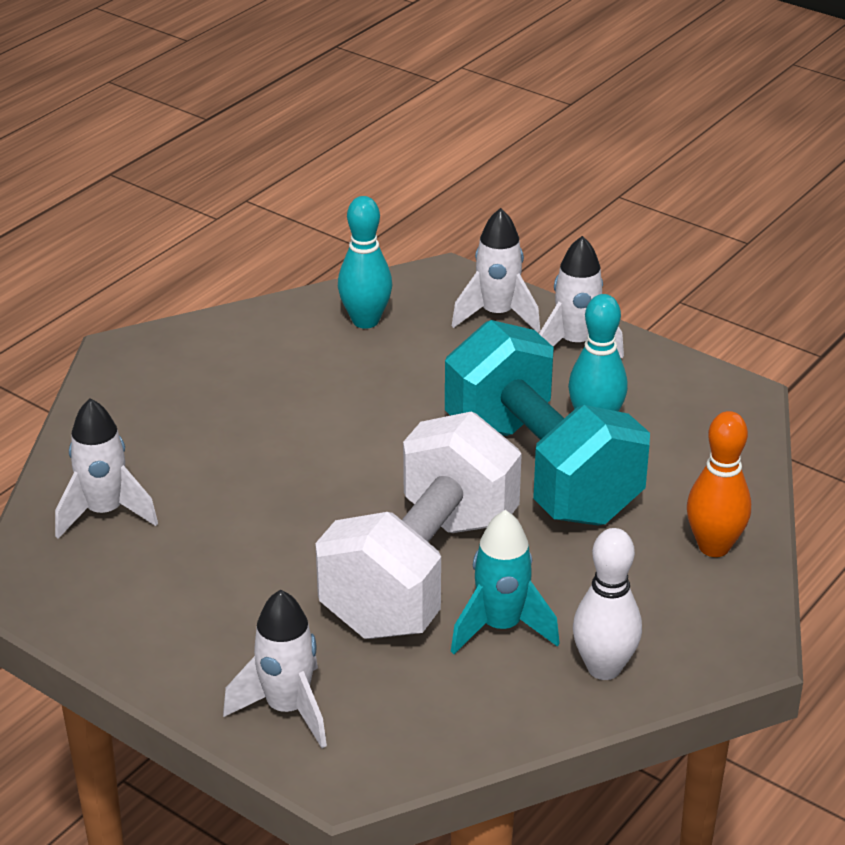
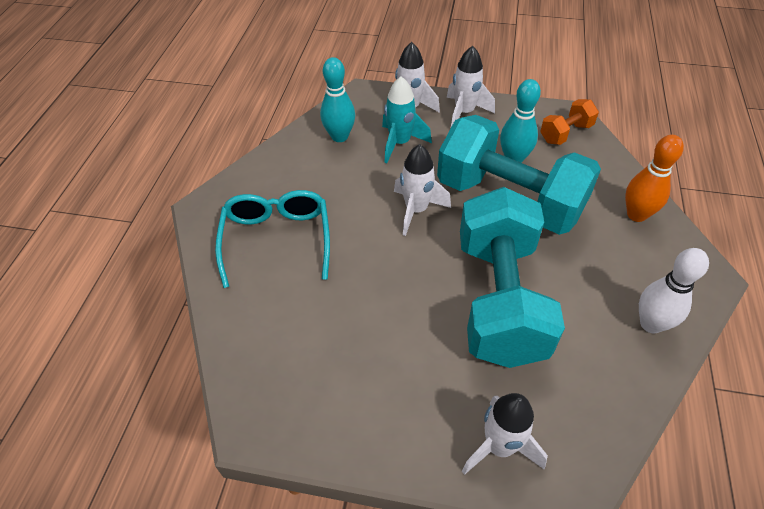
camera: 25 degrees left, 15 degrees up
(105, 513) = (272, 337): white rocket -> white rocket (416, 210)
(187, 414) = (277, 239): none -> turquoise glasses
(421, 573) = (499, 299): white dumbbell -> turquoise dumbbell
(501, 627) = (574, 320): turquoise rocket -> turquoise rocket (400, 143)
(708, 416) = (565, 133): none -> orange dumbbell

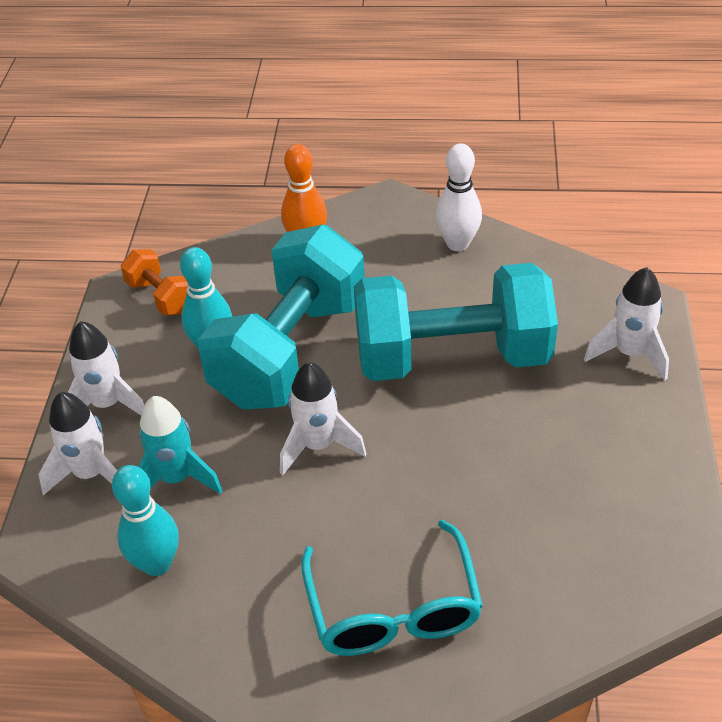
camera: 95 degrees left, 5 degrees down
(277, 239) = (393, 609): turquoise glasses -> turquoise glasses turned 90 degrees counterclockwise

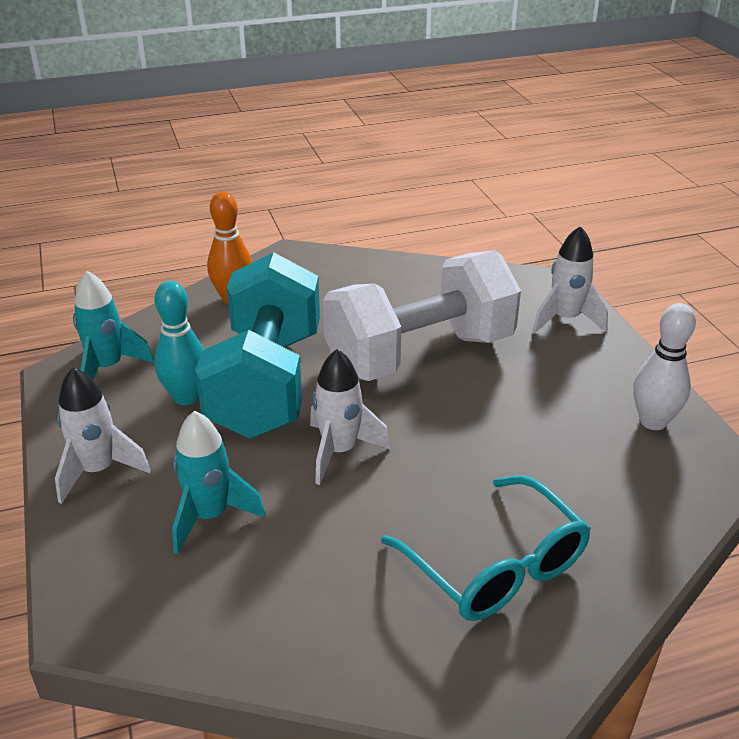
camera: 25 degrees left, 10 degrees down
(91, 474) = (112, 537): white rocket -> none
(157, 563) = (232, 599): turquoise bowling pin -> none
(160, 297) = (108, 368): orange dumbbell -> turquoise rocket
(452, 357) = (420, 354): turquoise dumbbell -> white dumbbell
(457, 244) = (372, 273): white bowling pin -> white bowling pin (653, 421)

